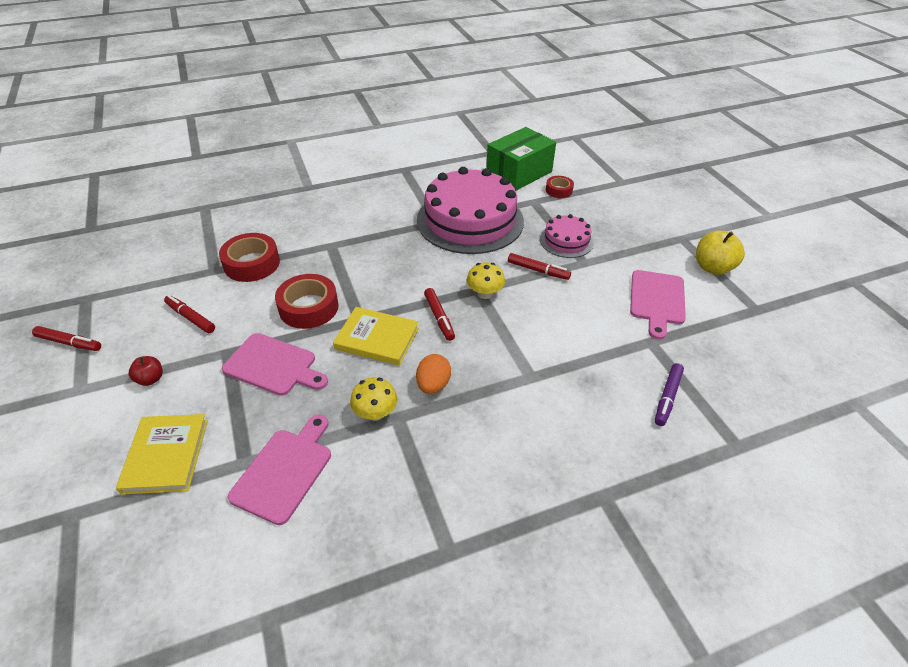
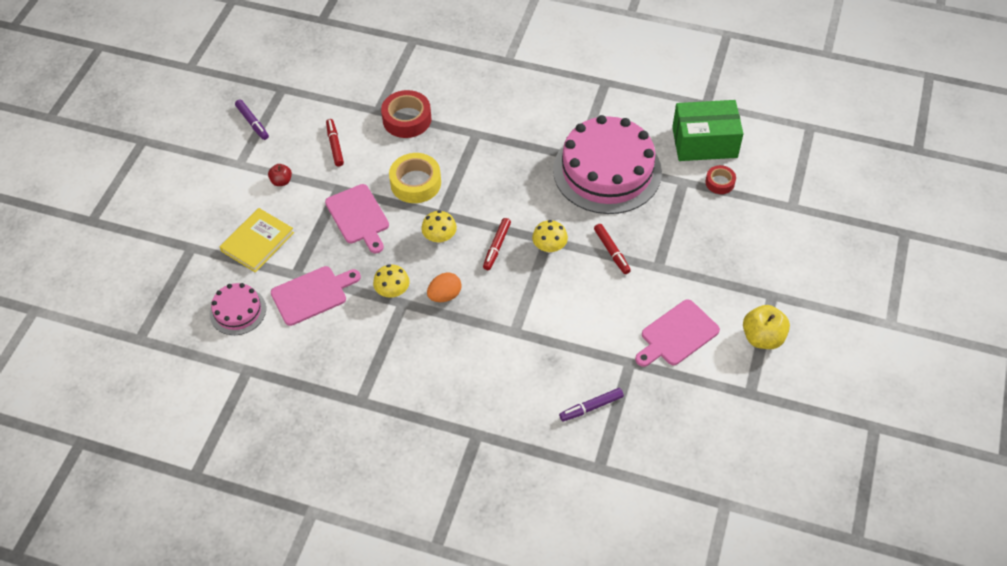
camera: 40 degrees right, 10 degrees up
(69, 343) = (252, 122): red marker -> purple marker
(308, 307) = (415, 183): red tape -> yellow tape
(377, 338) = (439, 237): yellow book -> yellow mushroom
(566, 241) = (666, 238): pink cake -> pink cake (238, 311)

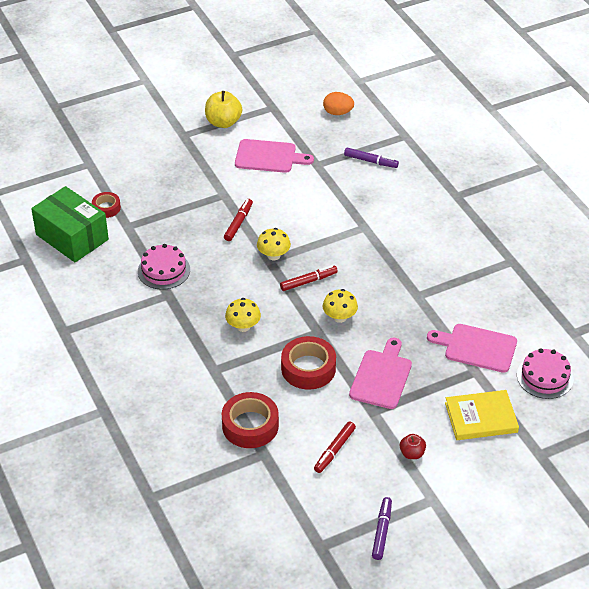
camera: 135 degrees left, 10 degrees down
(392, 291) = (416, 307): yellow mushroom -> yellow mushroom (243, 326)
(415, 183) = (308, 368): yellow tape -> red tape
(445, 295) = (383, 279): orange egg -> orange egg (338, 113)
(607, 171) = (164, 270): pink cake -> pink cake, size x0.48

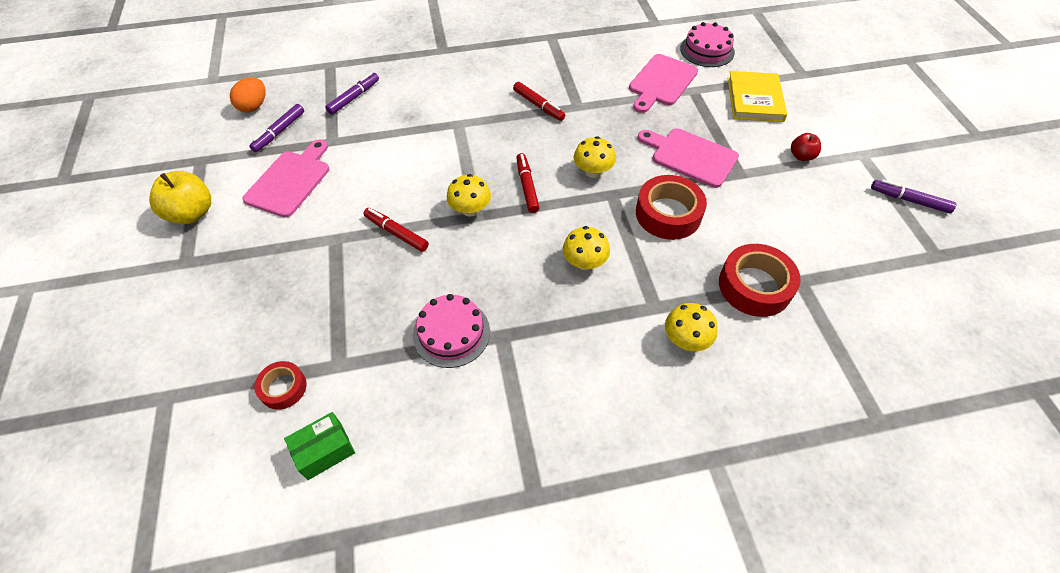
camera: 75 degrees left, 10 degrees up
(72, 237) = (324, 451): green box -> green box, size x0.50
(190, 389) = (686, 339): none -> yellow mushroom
(315, 135) = (279, 132): none -> purple marker
(334, 450) = (796, 215): red marker -> red marker (538, 105)

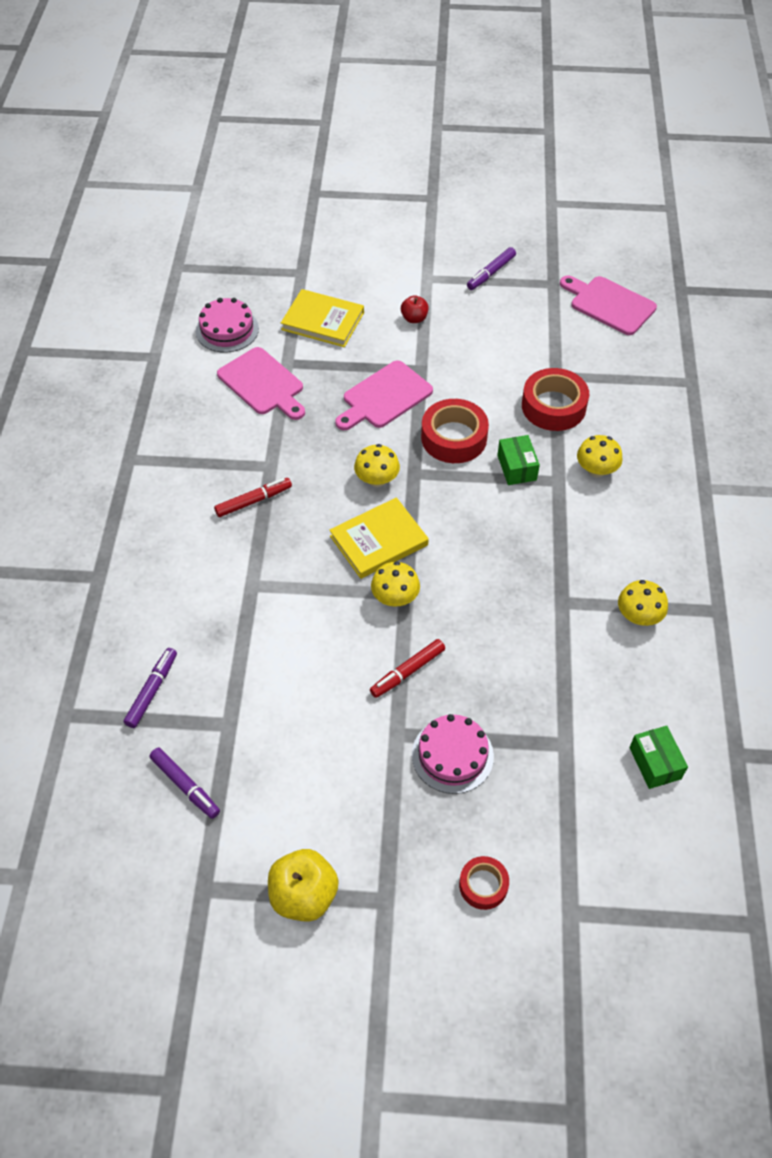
camera: 75 degrees left, 0 degrees up
(254, 106) = (115, 817): orange egg -> none
(283, 388) = (582, 796): red tape -> red tape (483, 885)
(290, 181) = (285, 776): pink cutting board -> pink cutting board (609, 304)
(354, 97) = (152, 690): purple marker -> purple marker turned 60 degrees clockwise
(451, 333) = (550, 642): pink cake -> pink cake (452, 755)
(527, 186) = (379, 540): red marker -> yellow book
(584, 262) = (494, 518): yellow mushroom -> yellow mushroom (638, 616)
(655, 269) = (516, 468): none -> green box

